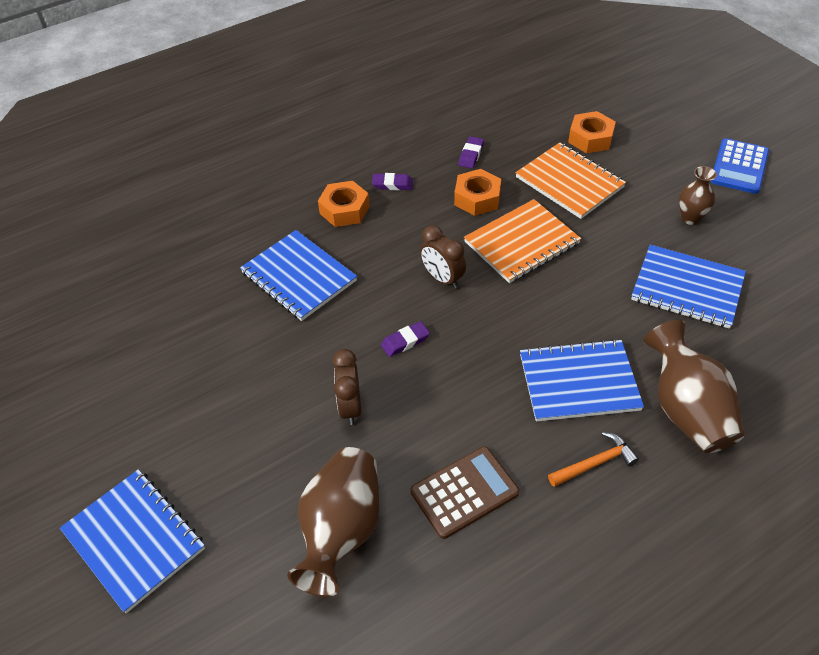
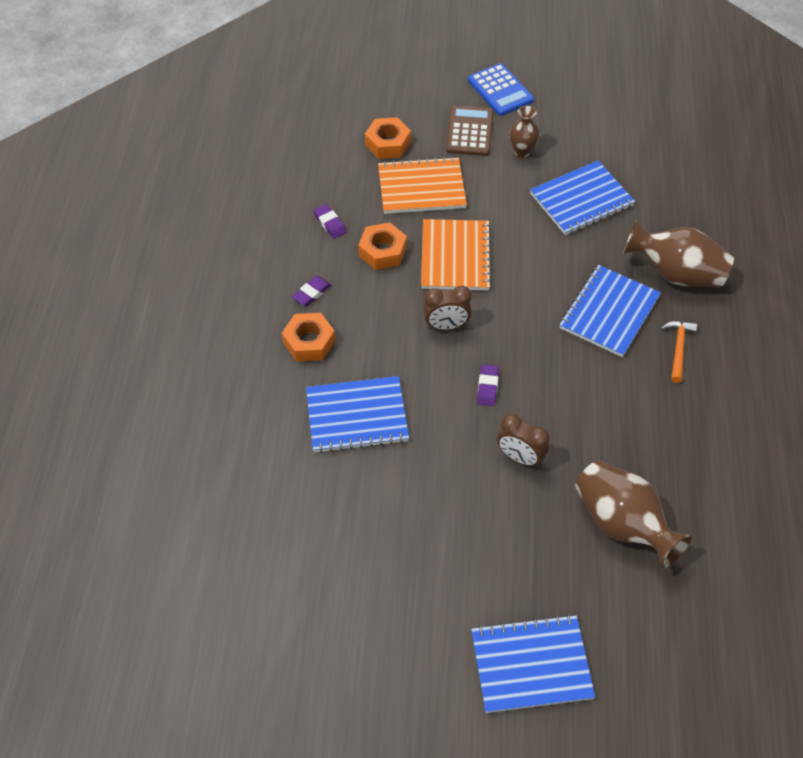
camera: 55 degrees left, 5 degrees up
(464, 492) = (646, 434): brown calculator -> brown calculator (469, 131)

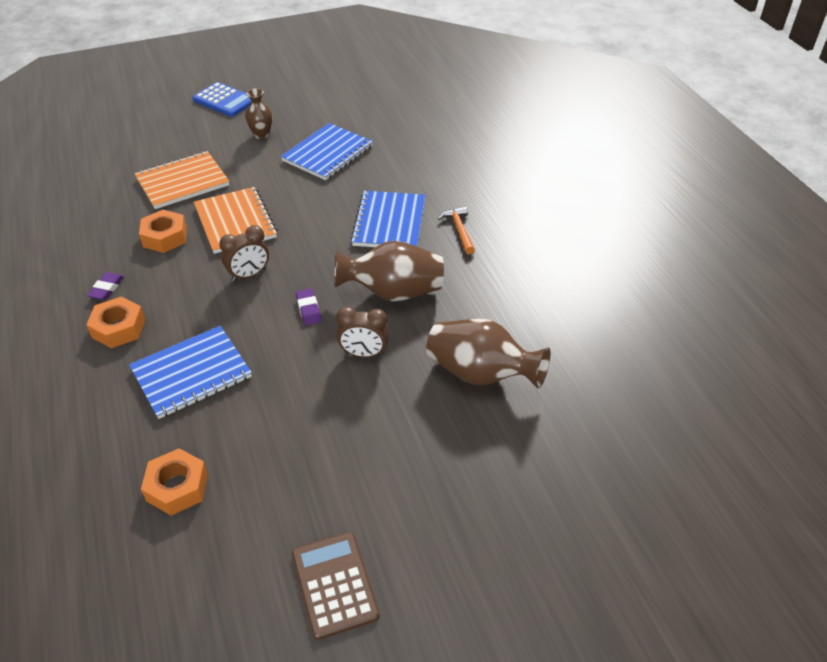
camera: 25 degrees left, 10 degrees down
(330, 223) = (105, 230): purple eraser -> none
(387, 143) = (138, 159): orange nut -> orange nut (177, 487)
(469, 131) = (209, 133): brown calculator -> brown calculator (334, 585)
(531, 665) = (458, 525): blue notebook -> none
(675, 273) = (430, 181): brown vase -> brown vase (393, 292)

